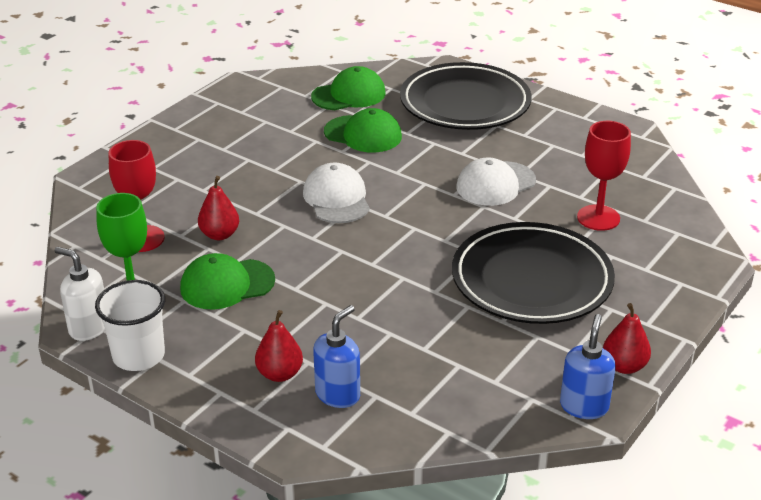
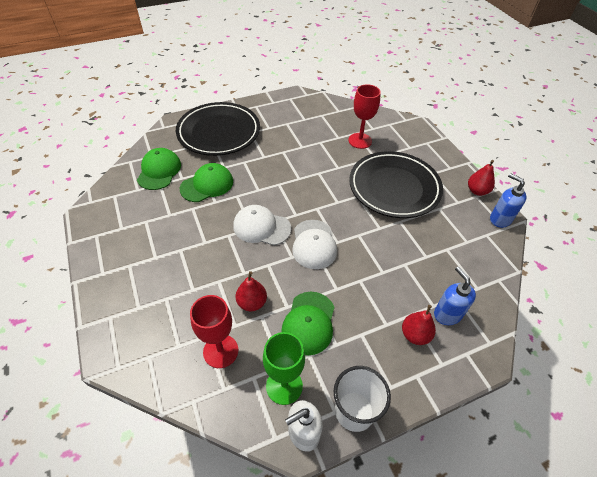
camera: 60 degrees left, 15 degrees up
(495, 184) = (303, 159): white cap -> white cap (314, 244)

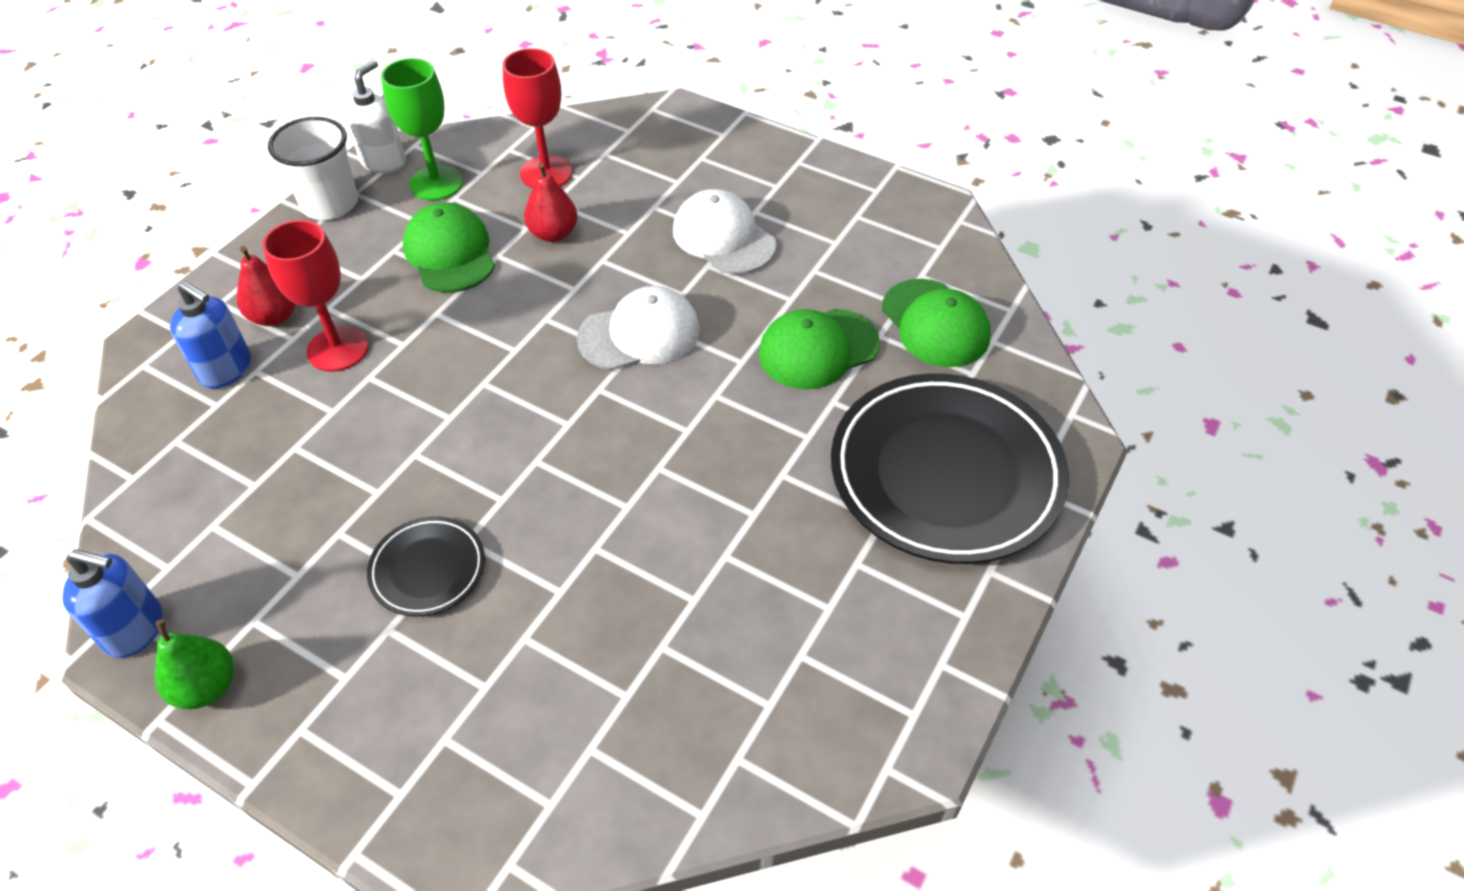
camera: 145 degrees right, 0 degrees up
(207, 185) = (818, 349): green cap -> green cap turned 45 degrees clockwise
(314, 244) = (523, 356): white cap -> white cap (723, 237)
(360, 141) = (596, 672): red goblet -> red goblet (338, 349)
(394, 188) = (428, 570): black plate -> black plate, size x0.47
(477, 191) = (206, 687): red pear -> green pear

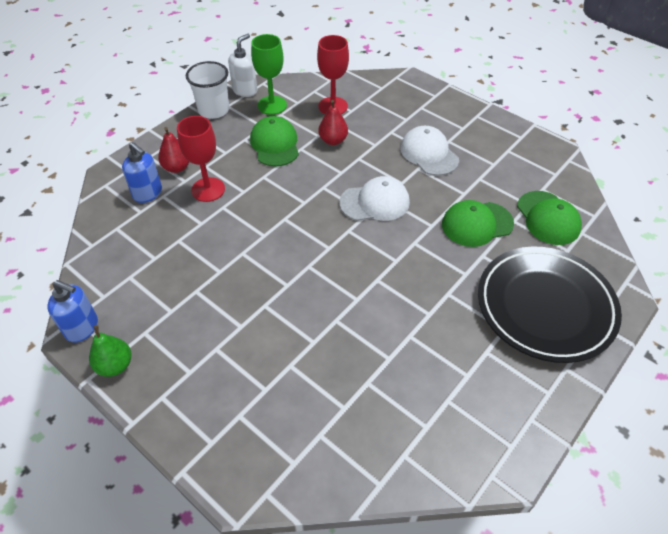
camera: 10 degrees right, 0 degrees up
(428, 570) = (241, 318): black plate -> none

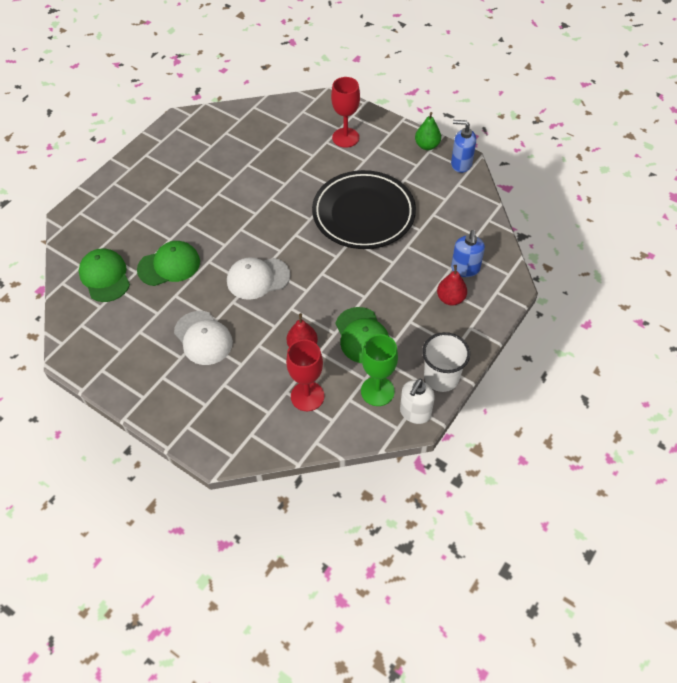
camera: 175 degrees right, 5 degrees up
(148, 193) = (465, 269): blue soap dispenser -> blue soap dispenser turned 120 degrees counterclockwise
(208, 189) = (412, 278): red goblet -> red goblet (345, 137)
(545, 307) = (131, 204): black plate -> black plate (363, 214)

